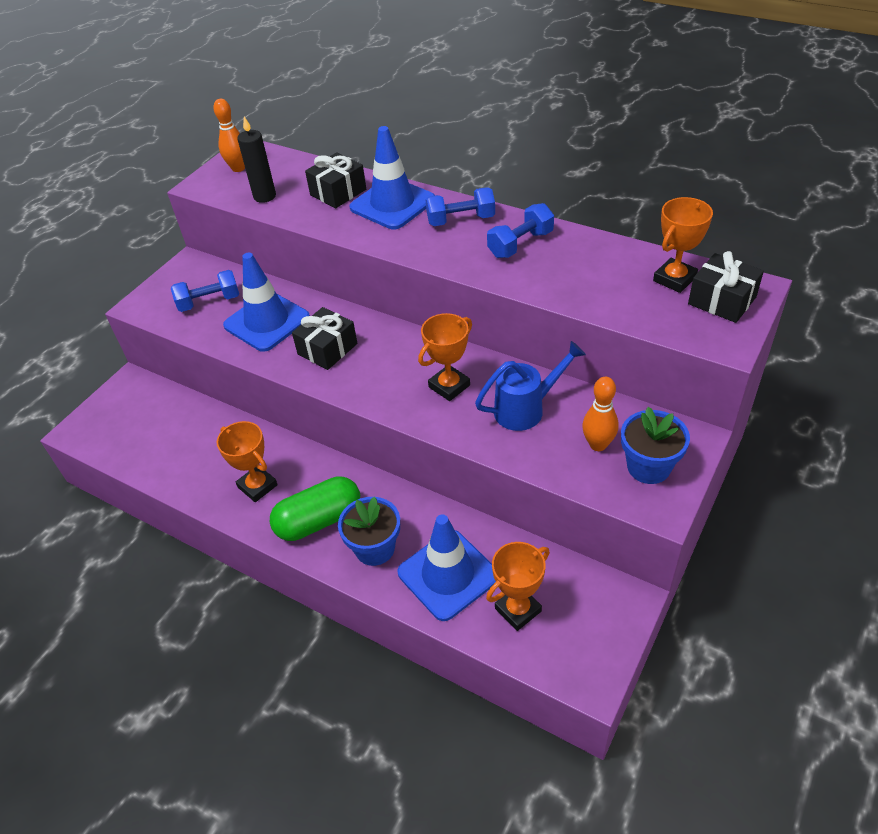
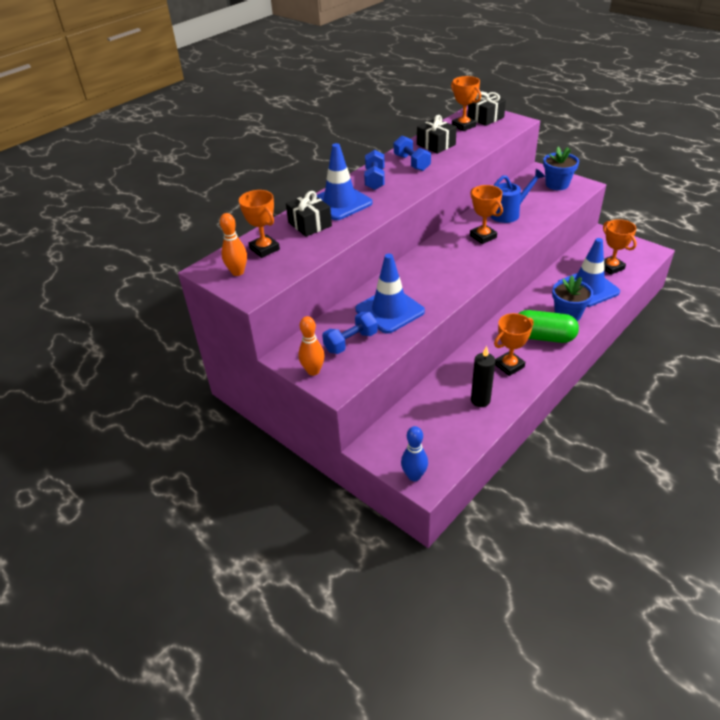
camera: 80 degrees left, 5 degrees down
(87, 421) = (414, 476): none -> blue bowling pin
(209, 302) = (351, 342): blue dumbbell -> blue dumbbell turned 60 degrees clockwise
(264, 196) = (293, 258): black candle -> black candle (480, 400)
(283, 174) = (264, 249): none -> orange trophy
(319, 520) = (543, 337): green capsule -> green capsule turned 60 degrees counterclockwise
(327, 349) = (432, 282): black gift -> black gift (436, 145)
(525, 409) = (508, 213): blue watering can -> blue watering can turned 75 degrees clockwise
(598, 444) = (539, 195): orange bowling pin -> orange bowling pin (313, 371)

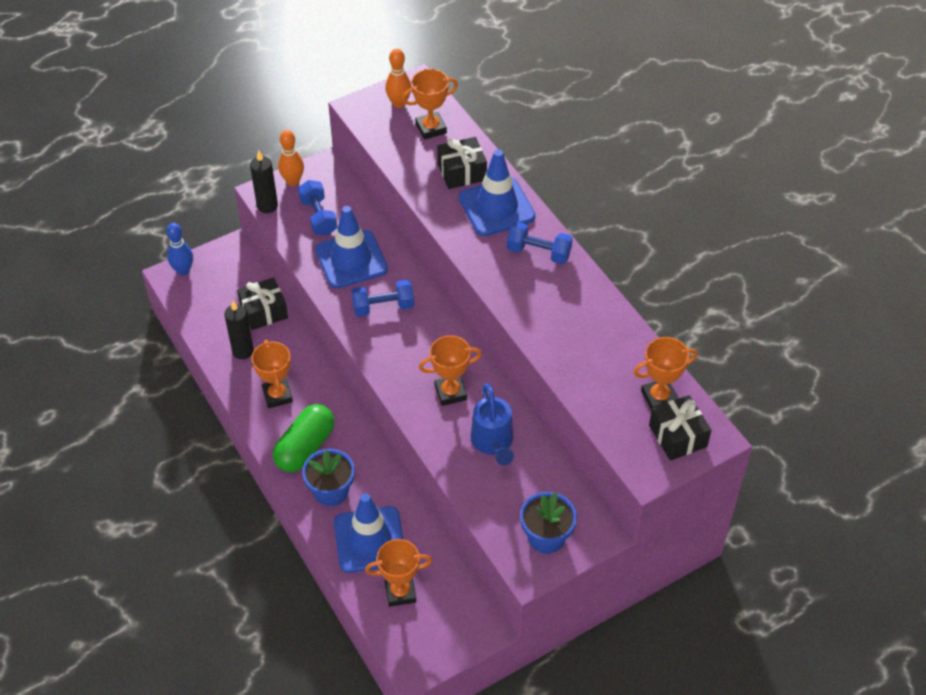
camera: 105 degrees right, 10 degrees up
(352, 378) = (267, 206): none -> black candle
(411, 163) = (567, 301): blue dumbbell -> blue dumbbell (383, 307)
(436, 145) = (610, 344): black gift -> black gift (264, 311)

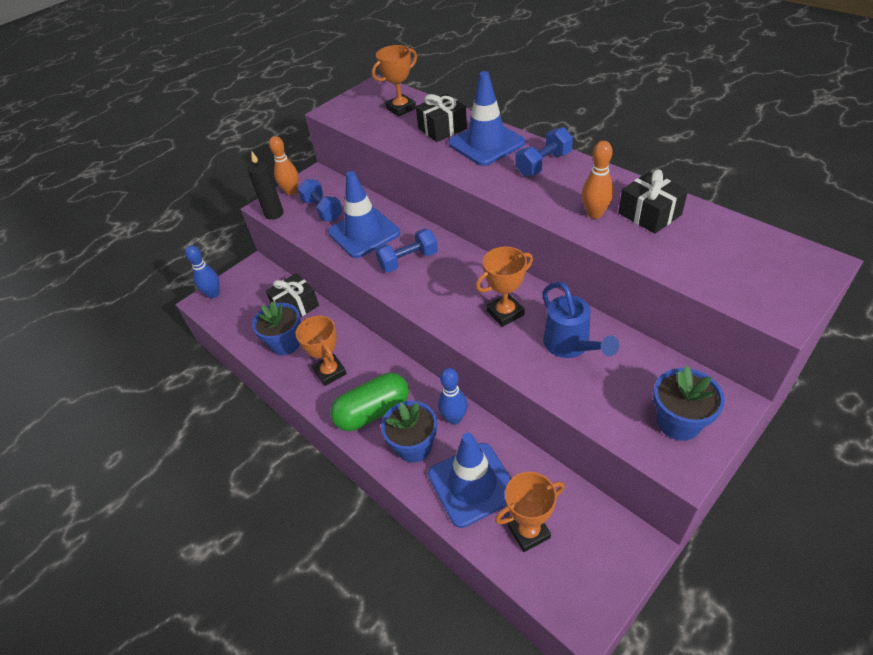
camera: 10 degrees left, 5 degrees down
(243, 351) = (285, 343): black candle -> blue flower pot
(305, 448) = (373, 412): green capsule -> green capsule turned 45 degrees clockwise
(377, 476) = (454, 418): none -> blue bowling pin
(399, 103) = (366, 100): orange bowling pin -> orange bowling pin (595, 213)
(538, 252) = (543, 164): blue dumbbell -> blue dumbbell turned 45 degrees counterclockwise
(659, 397) = (738, 244): orange trophy -> none
(677, 436) = (783, 271): black gift -> black gift (649, 214)

